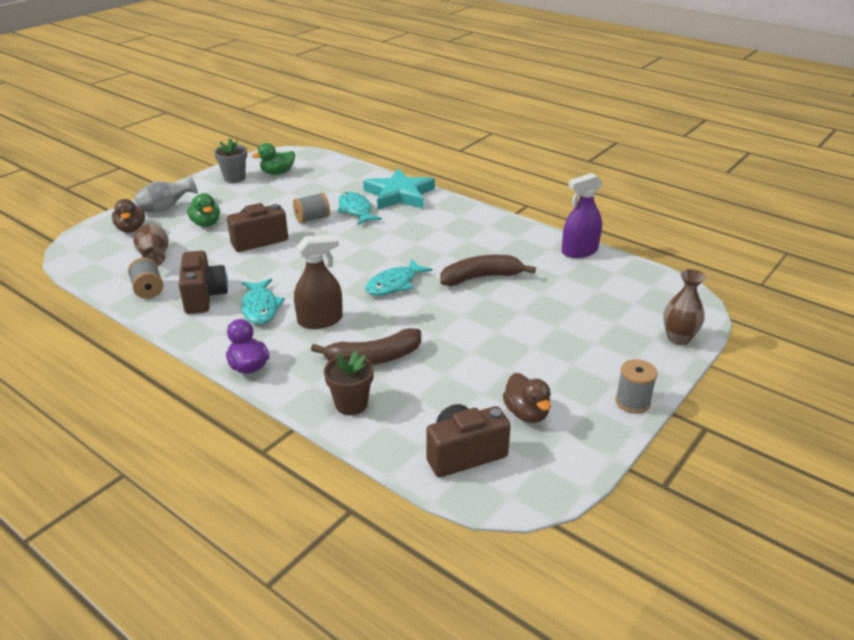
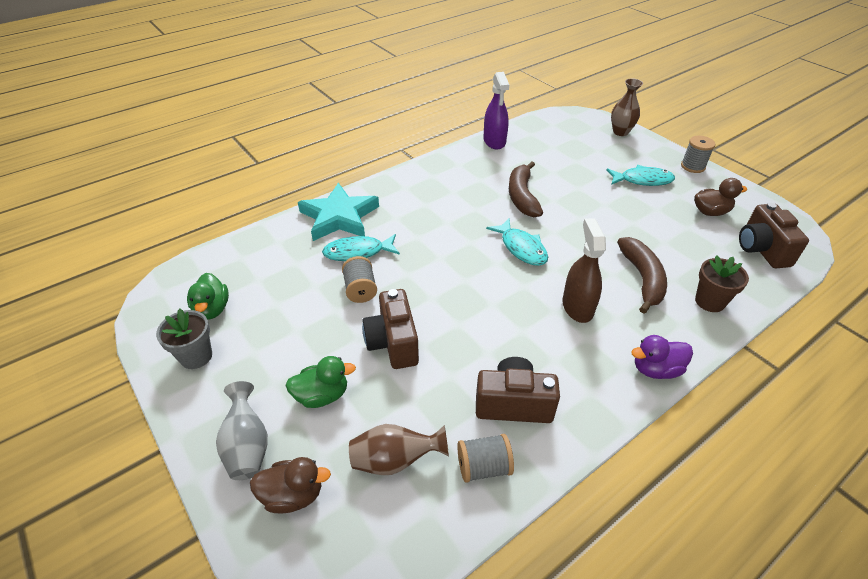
camera: 75 degrees left, 10 degrees up
(260, 308) = (547, 352): turquoise fish -> turquoise fish (642, 180)

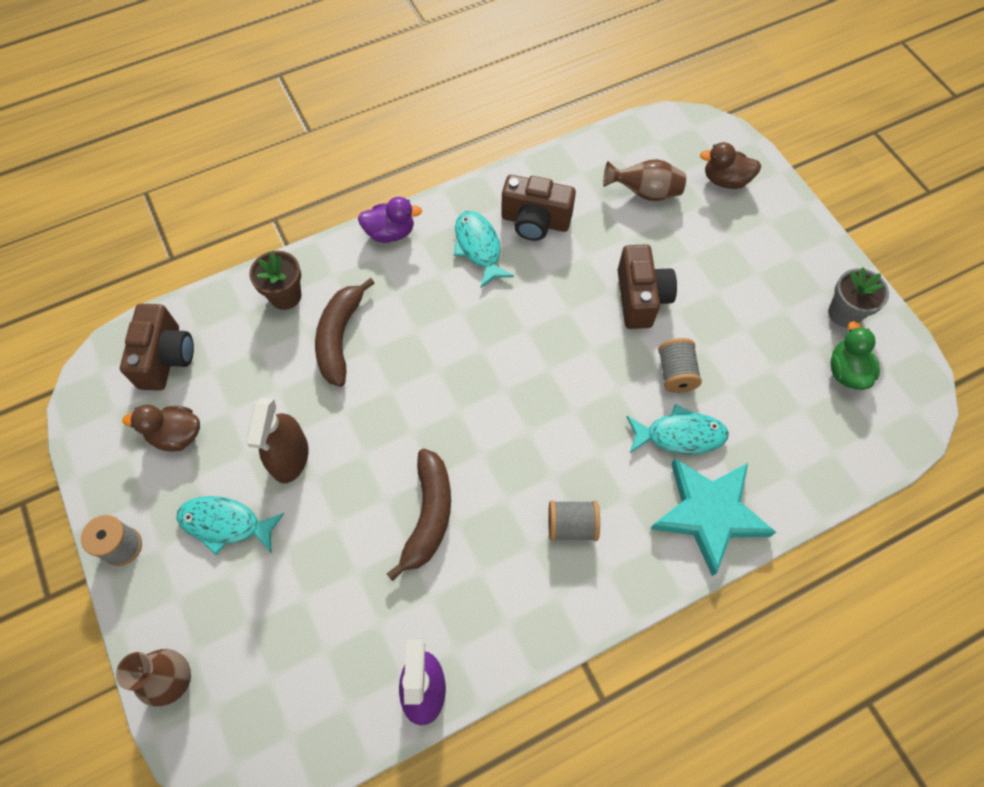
camera: 170 degrees left, 20 degrees up
(247, 446) = (769, 220): grey vase -> none
(322, 395) = (710, 254): green duck -> none
(483, 467) = (574, 178): grey spool -> grey spool (571, 525)
(521, 248) = (465, 409): turquoise fish -> turquoise fish (478, 247)
(577, 307) = (433, 311): brown spray bottle -> brown spray bottle (290, 457)

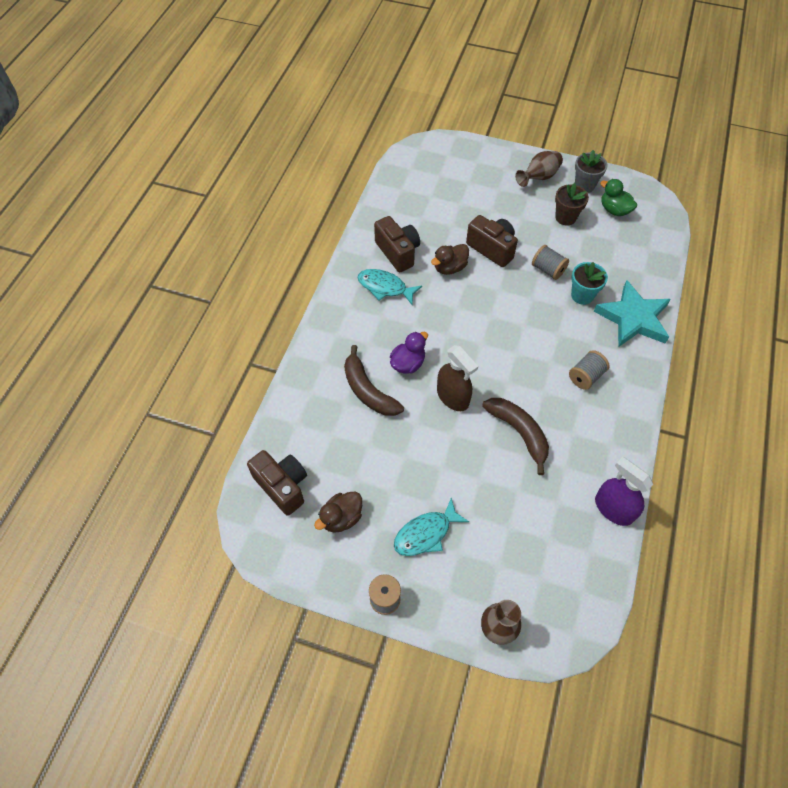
camera: 45 degrees left, 5 degrees down
(285, 296) = (310, 396): brown flower pot -> brown flower pot (565, 217)
(290, 457) = (417, 471): brown spray bottle -> brown spray bottle (453, 397)
(390, 232) = (328, 317): purple duck -> purple duck (408, 363)
(535, 221) = (398, 252): brown camera -> brown camera turned 90 degrees counterclockwise
(645, 192) = (434, 197): brown vase -> brown vase (539, 177)
(680, 435) = (582, 295): turquoise fish -> turquoise flower pot
(725, 180) = (464, 164): brown duck -> brown duck (449, 268)

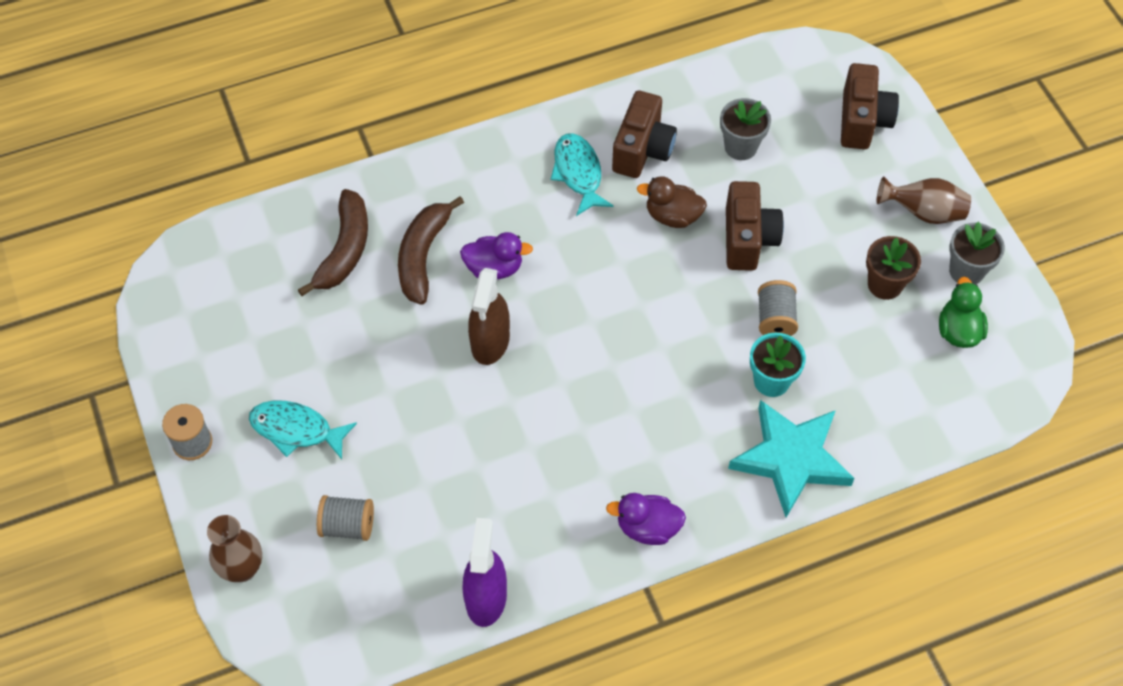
camera: 50 degrees right, 0 degrees up
(282, 486) = (240, 263): brown camera -> brown camera (862, 121)
(341, 518) = (249, 341): brown duck -> none
(435, 214) = (740, 147): none -> grey flower pot
(519, 432) = (502, 438): brown banana -> brown banana (344, 250)
(586, 376) = (648, 459): grey spool -> grey spool (347, 526)
(626, 404) = (647, 527): none -> purple duck

